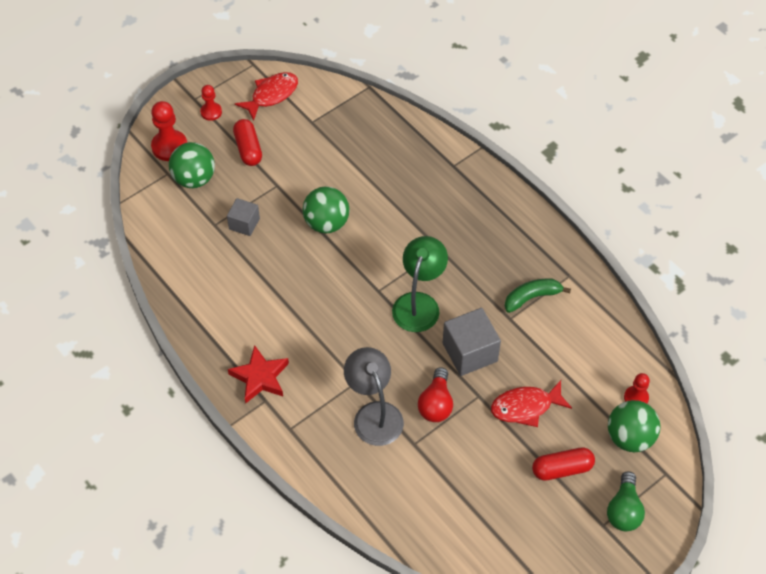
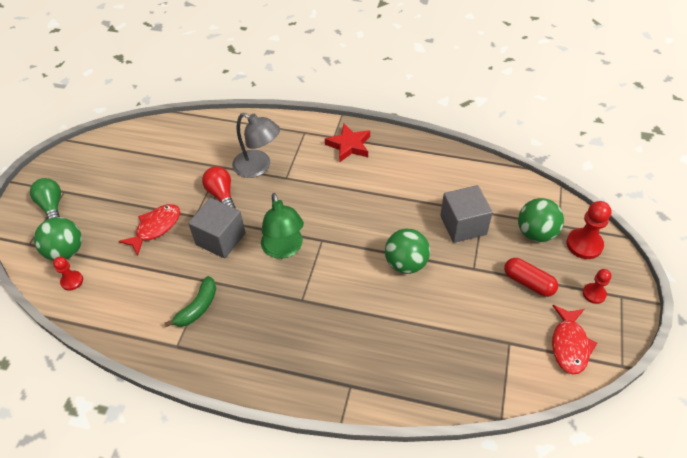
camera: 145 degrees right, 5 degrees down
(244, 224) = (463, 225): grey cube -> grey cube, size x1.67
(562, 469) = (108, 206): red capsule -> none

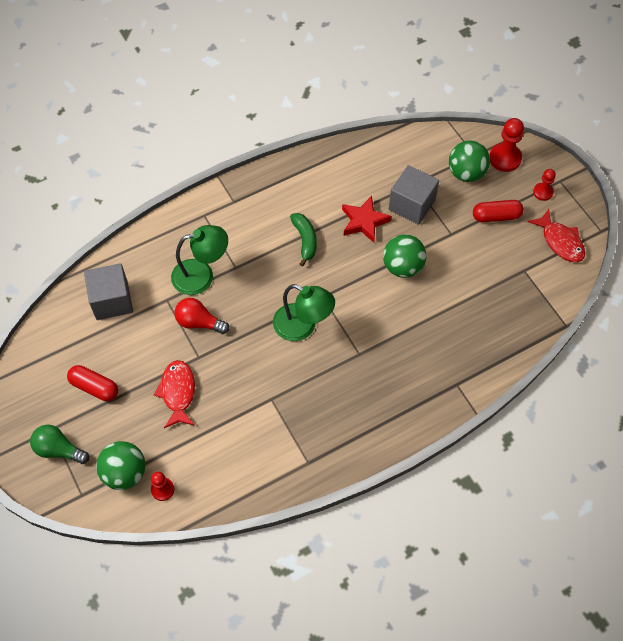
camera: 45 degrees left, 10 degrees up
(115, 186) = (94, 387): none -> red capsule
(198, 307) = (290, 423): green banana -> green banana (305, 240)
(220, 239) = (243, 358): grey cube -> grey cube (112, 301)
(258, 167) = (201, 275): grey lamp -> green lamp
(349, 145) = (256, 200): red star -> red star (364, 221)

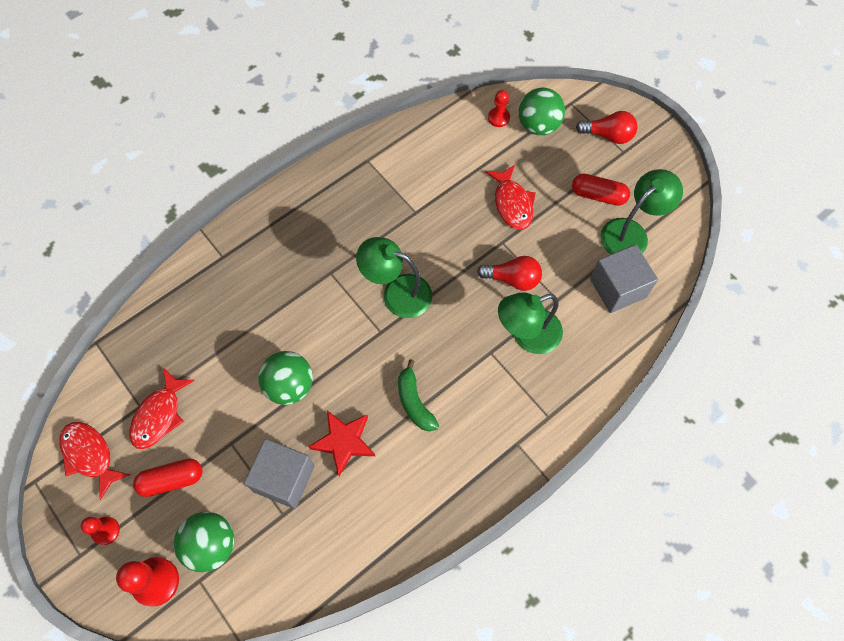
camera: 170 degrees right, 5 degrees up
(59, 449) = (608, 135): green light bulb -> red light bulb
(79, 347) = (631, 232): none -> green lamp
(508, 261) = (159, 415): none -> red fish

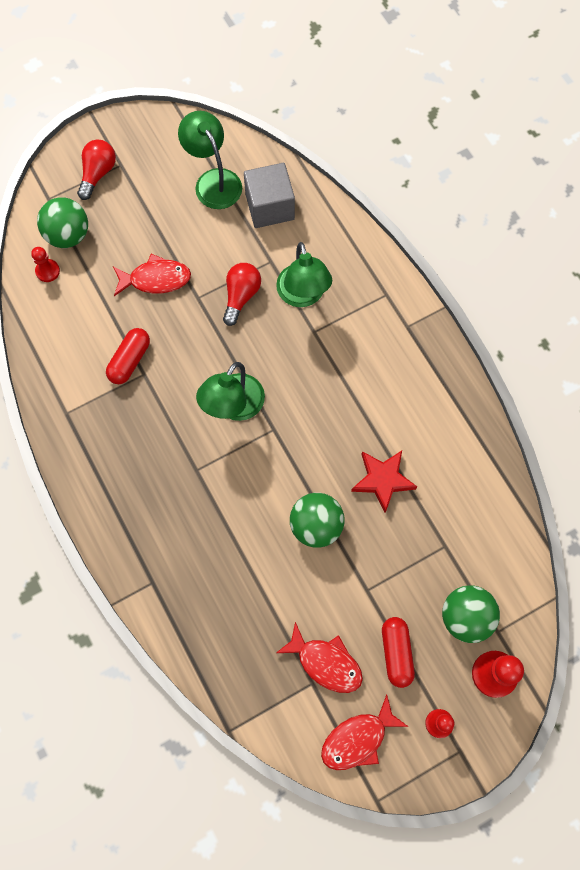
camera: 80 degrees left, 5 degrees up
(284, 478) = (410, 541): grey cube -> none
(414, 402) = (353, 409): green banana -> none
(598, 195) = (165, 199): red capsule -> red capsule (130, 360)

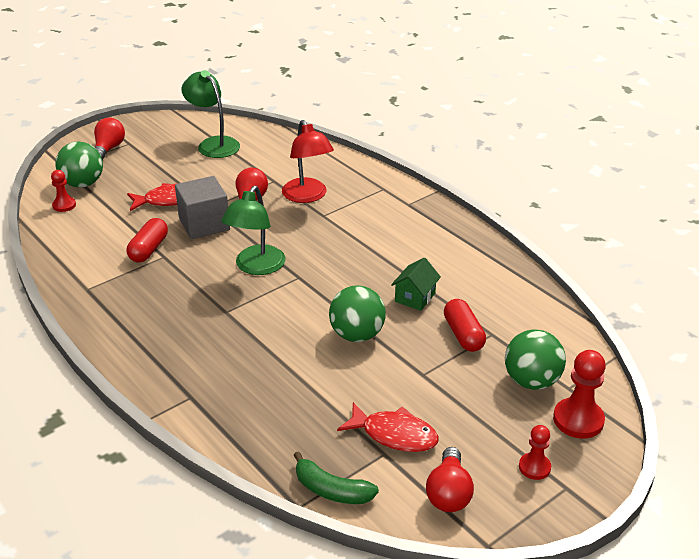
camera: 10 degrees left, 35 degrees down
(260, 717) = (331, 490): none -> green banana
(269, 207) = (266, 152): grey cube -> grey cube (204, 224)
(303, 295) = (307, 196): green lamp -> red lamp
(358, 739) = (448, 493): red fish -> red light bulb
(383, 480) = (415, 297): red star -> green house
(396, 653) = (468, 417): red capsule -> red capsule (463, 335)

